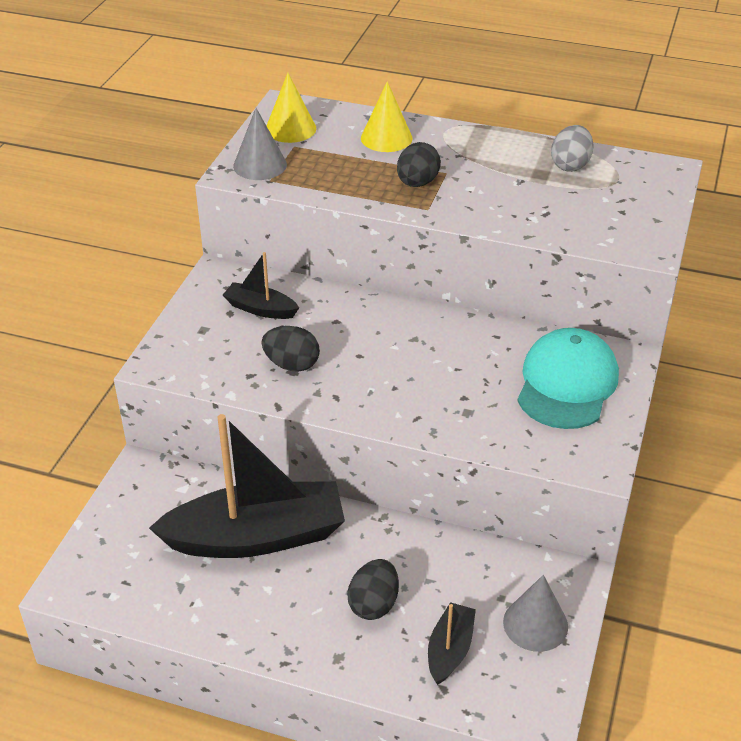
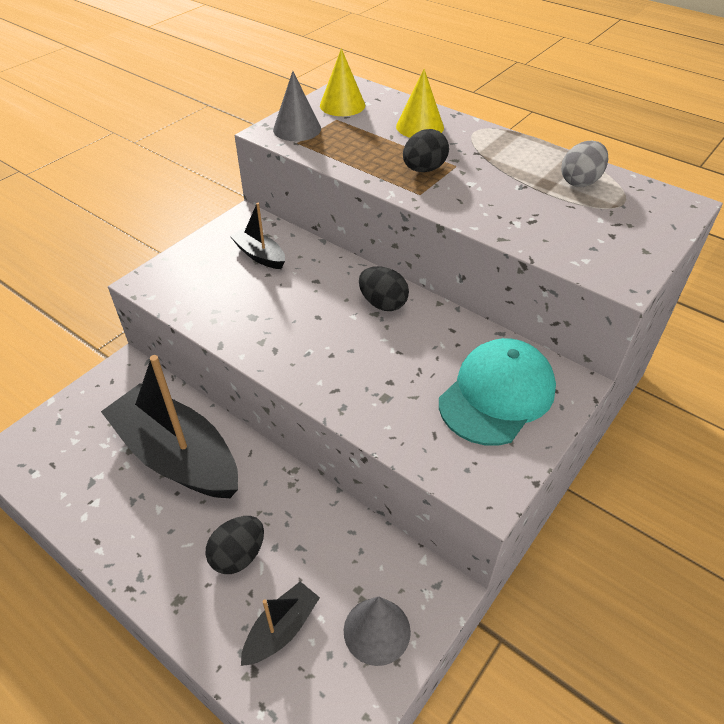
camera: 20 degrees right, 5 degrees up
(256, 537) = (177, 456): black boat -> black boat turned 150 degrees counterclockwise
(292, 364) = (255, 310): black egg -> black egg (383, 303)

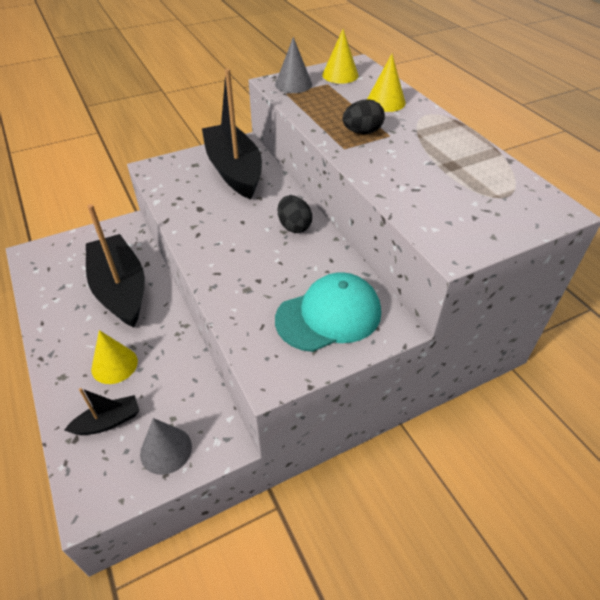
camera: 25 degrees right, 0 degrees up
(238, 555) = (114, 365): black egg -> yellow cone
(259, 255) = (234, 170): black boat -> black boat, size x2.16
(580, 181) = (483, 171): grey egg -> none

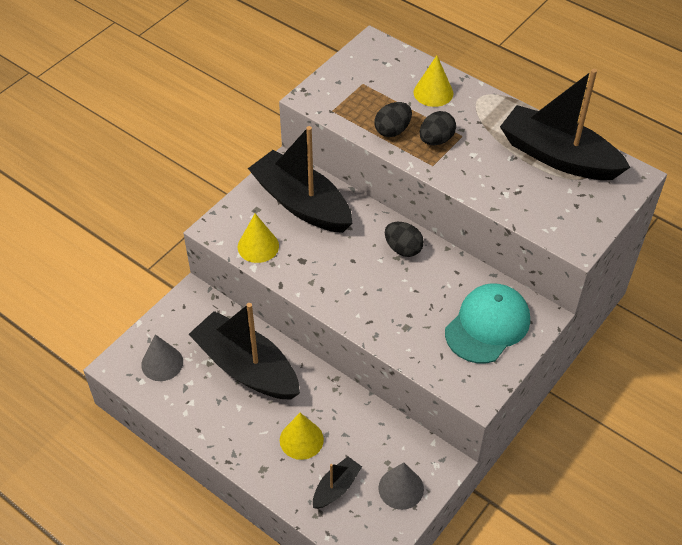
camera: 25 degrees left, 5 degrees up
(293, 84) = (330, 95): grey cone -> grey cone (162, 363)
(327, 117) = (392, 130): none -> black egg
(340, 75) = (367, 67): yellow cone -> yellow cone (258, 246)
(479, 173) = (558, 156): none -> black boat

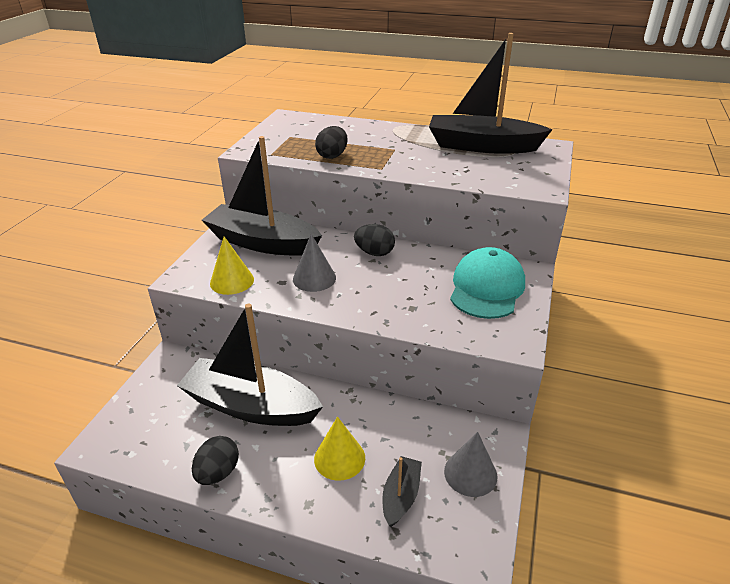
camera: 20 degrees left, 15 degrees down
(162, 363) = (152, 428): grey cone -> grey cone (314, 278)
(433, 92) = (353, 131): yellow cone -> none
(436, 140) = (374, 155): black egg -> black egg (218, 473)

